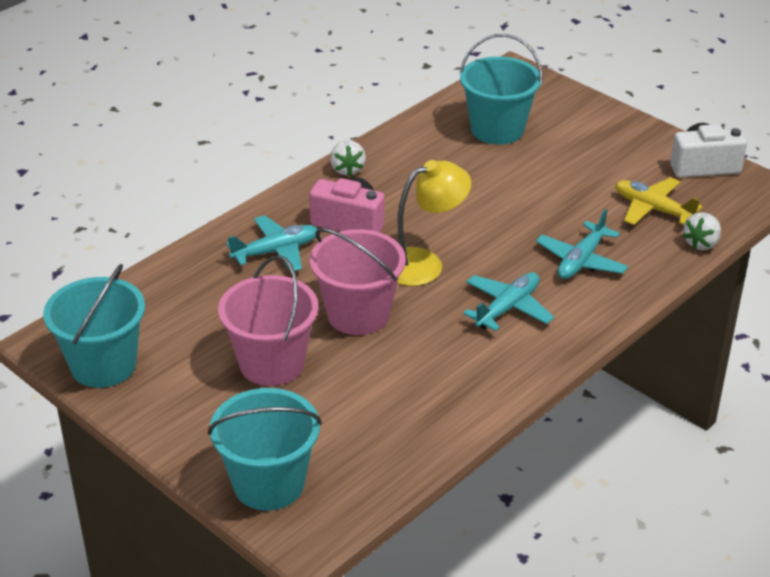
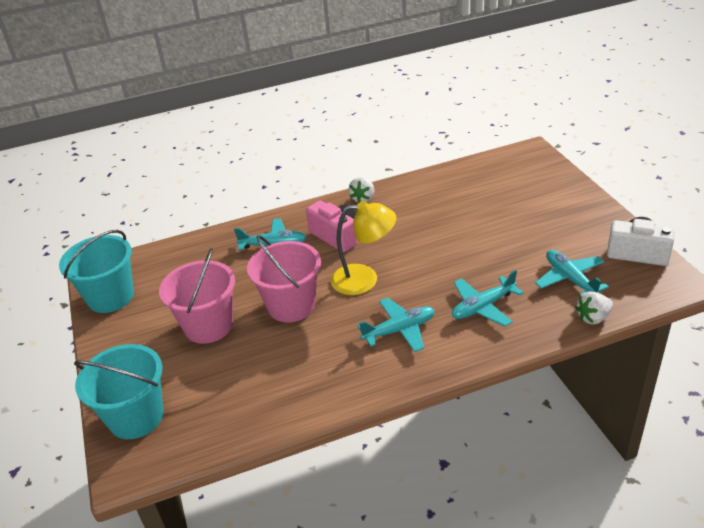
camera: 30 degrees right, 0 degrees up
(497, 129) = (489, 191): turquoise bucket -> none
(653, 209) = (570, 279): yellow plane -> turquoise plane

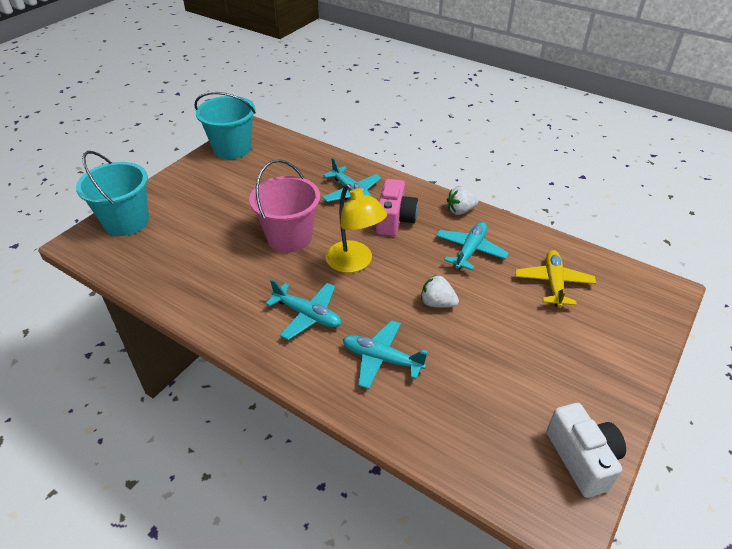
camera: 50 degrees right, 5 degrees up
(208, 326) = (236, 207): pink bucket -> none
(483, 192) = (553, 283): none -> yellow plane
(570, 279) = (481, 412): turquoise plane -> turquoise plane (470, 251)
(593, 318) = (435, 457): white strawberry -> white strawberry (437, 303)

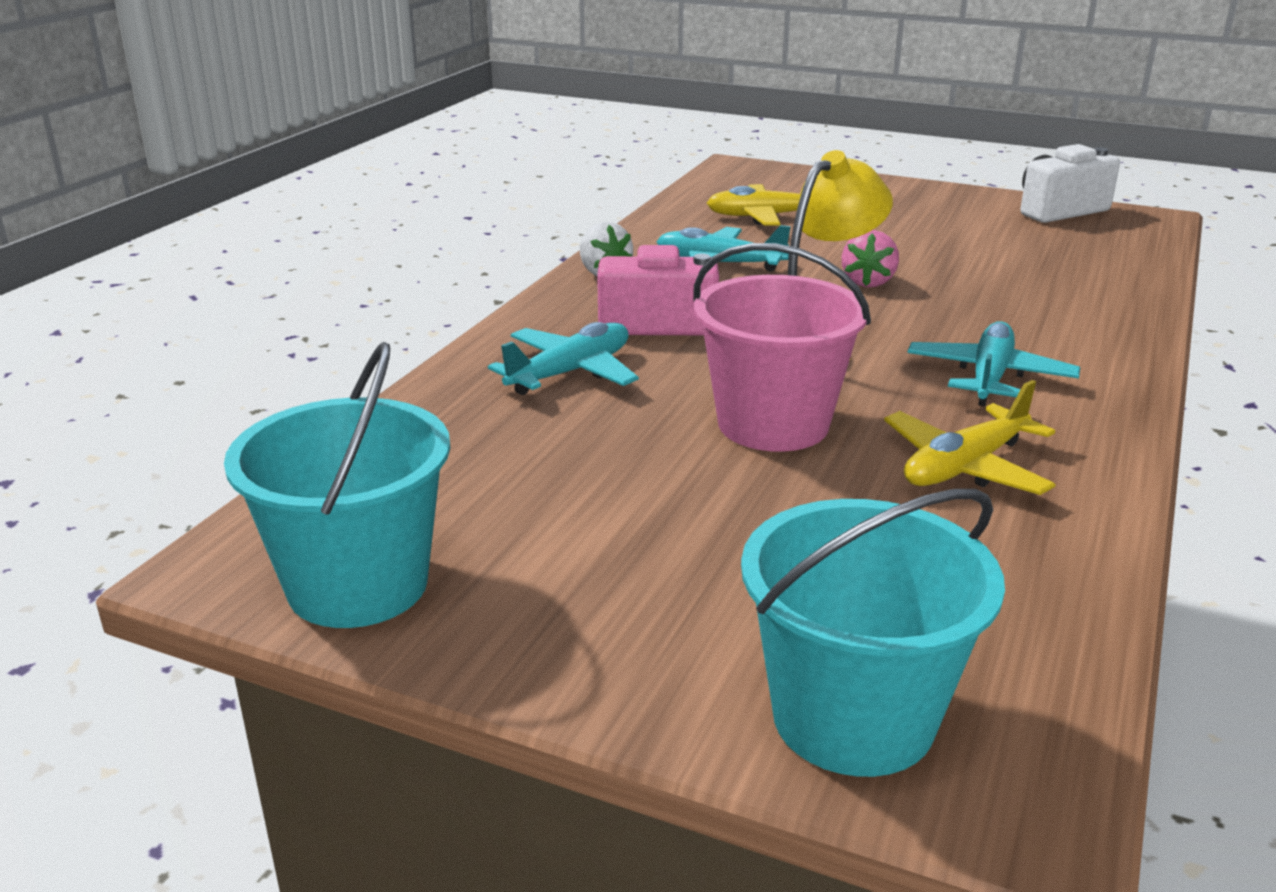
camera: 100 degrees left, 15 degrees down
(234, 281) = (964, 467): none -> yellow plane
(382, 359) = (1026, 312): turquoise plane -> none
(437, 303) = (868, 282): white strawberry -> pink strawberry

